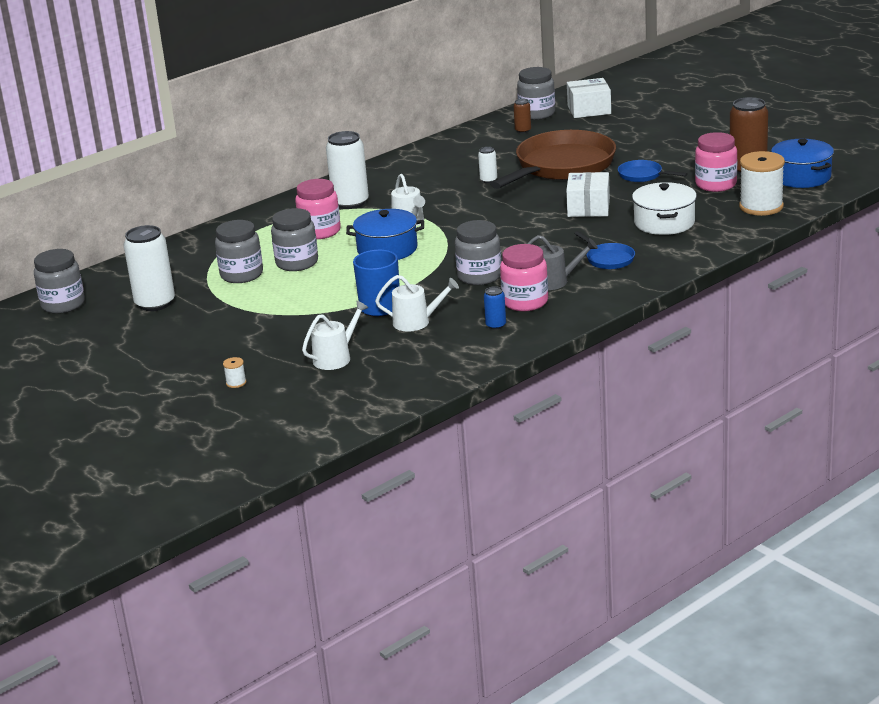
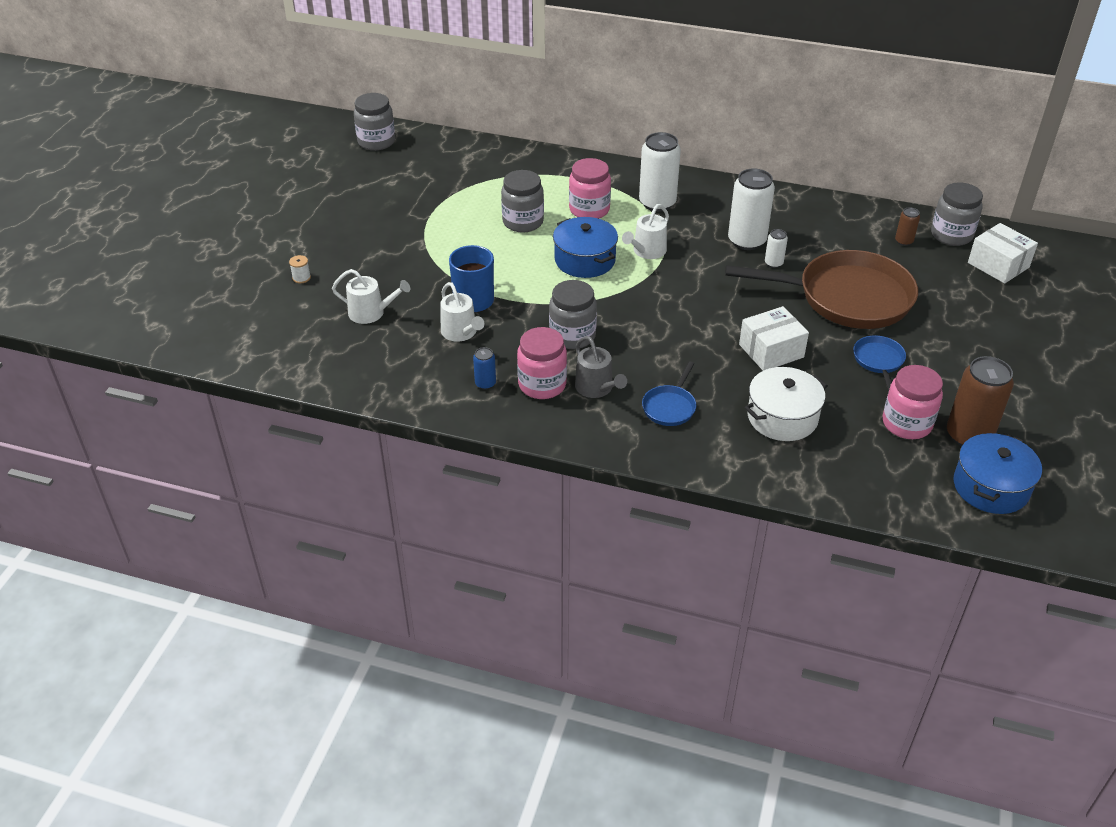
camera: 55 degrees right, 15 degrees up
(155, 303) = (405, 182): white can -> white can (746, 241)
(241, 275) = (481, 203): grey jar -> none
(761, 207) = (884, 479): white spool -> none

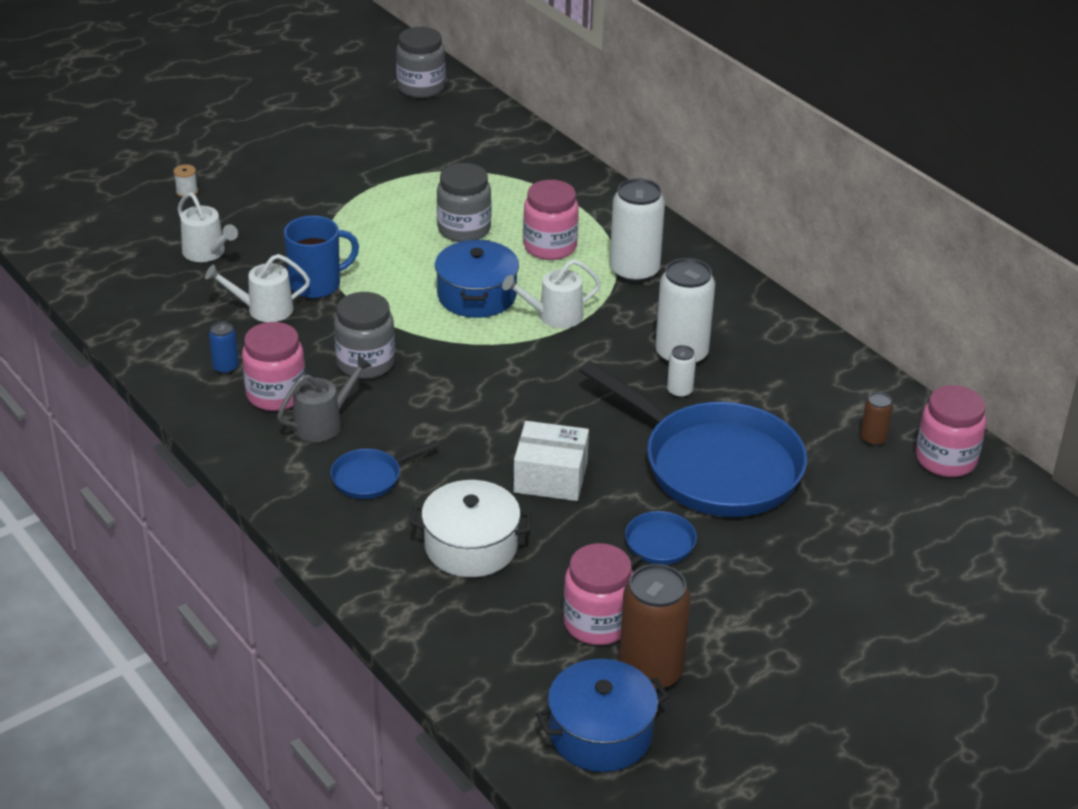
camera: 35 degrees right, 5 degrees down
(461, 332) = (264, 309): white watering can -> white watering can turned 75 degrees clockwise
(596, 388) = (323, 423): grey watering can -> grey watering can turned 135 degrees counterclockwise
(846, 297) = (714, 465): brown pan -> blue pan
(951, 235) = (945, 459): grey jar -> pink jar
(998, 265) = (958, 519): white box -> none

